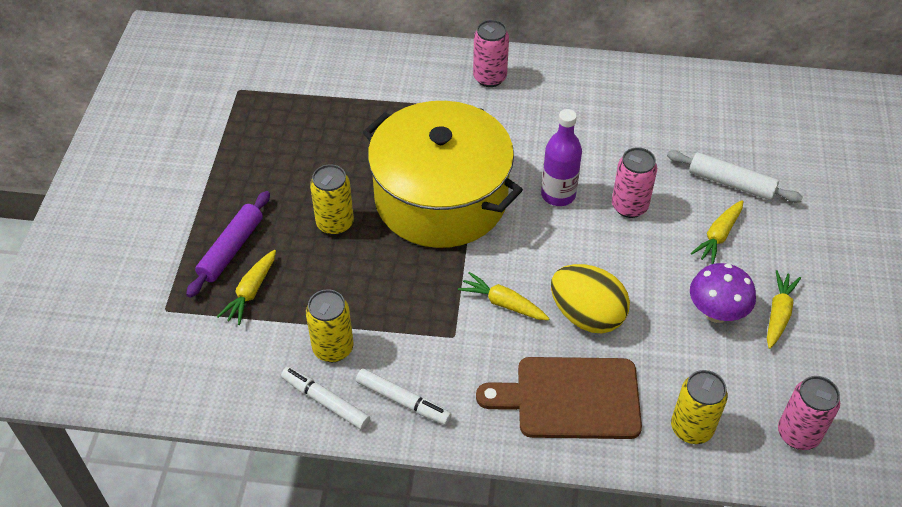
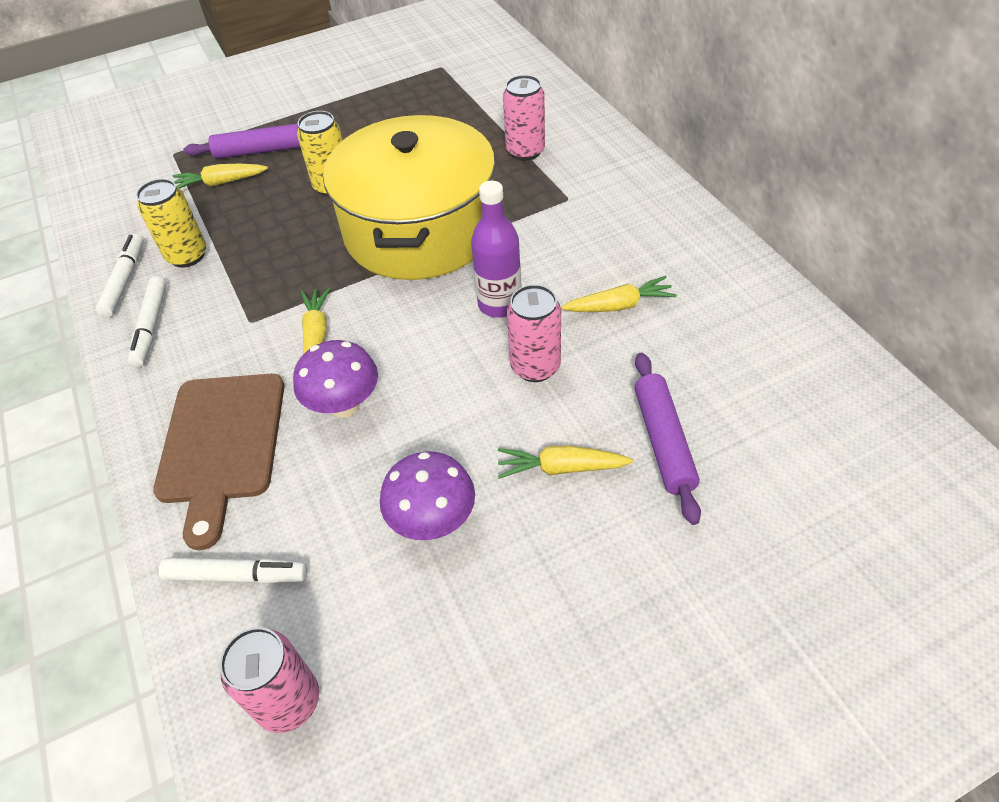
camera: 60 degrees right, 0 degrees up
(489, 78) = (615, 182): pink can -> pink can (525, 151)
(570, 398) = (221, 445): brown cutting board -> brown cutting board turned 150 degrees counterclockwise
(586, 315) = (344, 405): yellow egg -> purple mushroom
(691, 428) = (237, 575): yellow can -> white marker
(731, 183) = (663, 441): white rolling pin -> purple rolling pin
(778, 314) = (480, 590): yellow carrot -> yellow carrot (619, 305)

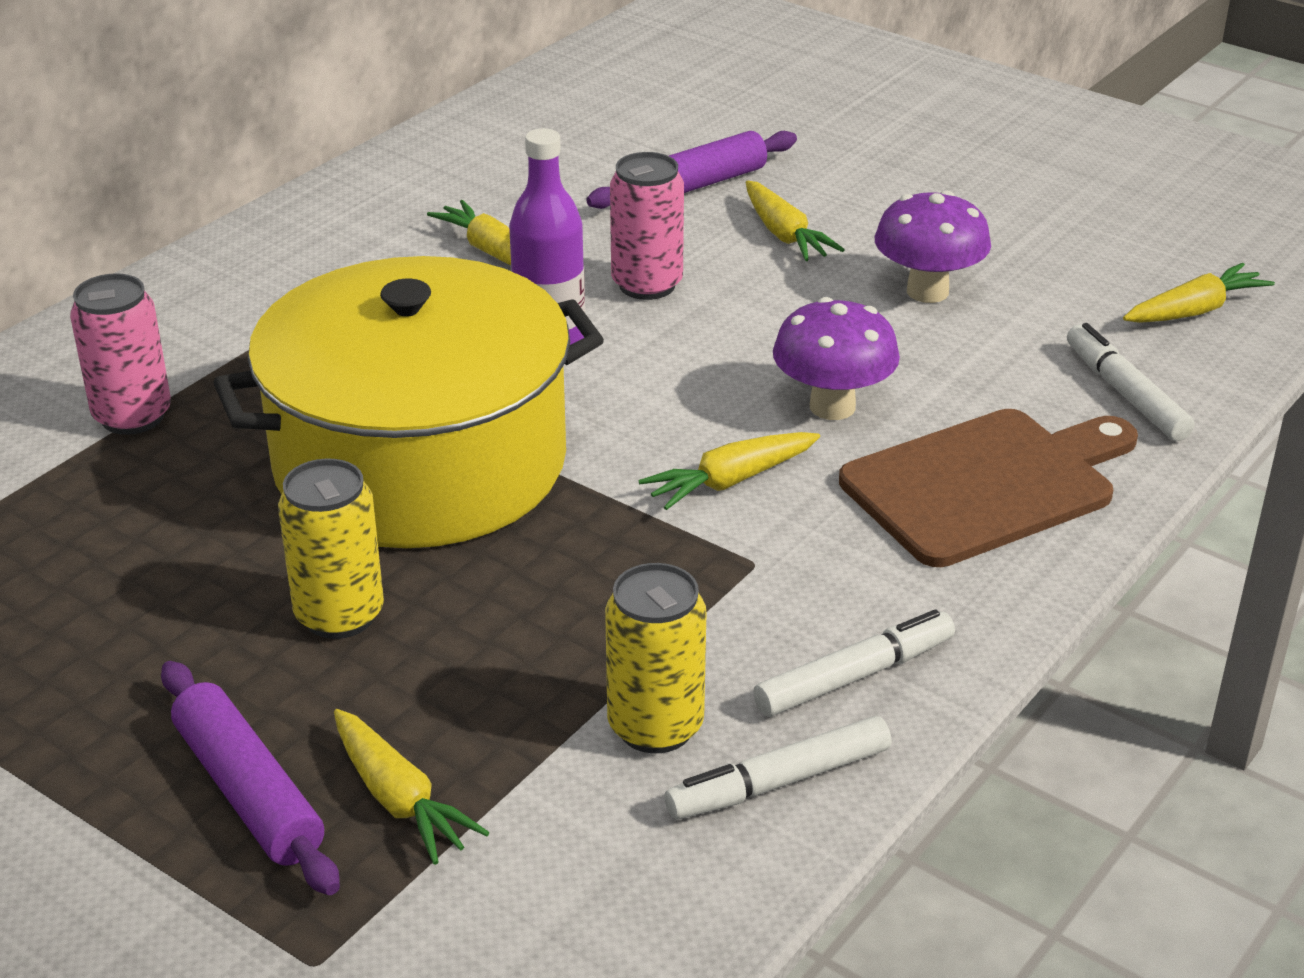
camera: 120 degrees left, 15 degrees down
(289, 701) = (1194, 311): pink can -> yellow carrot

